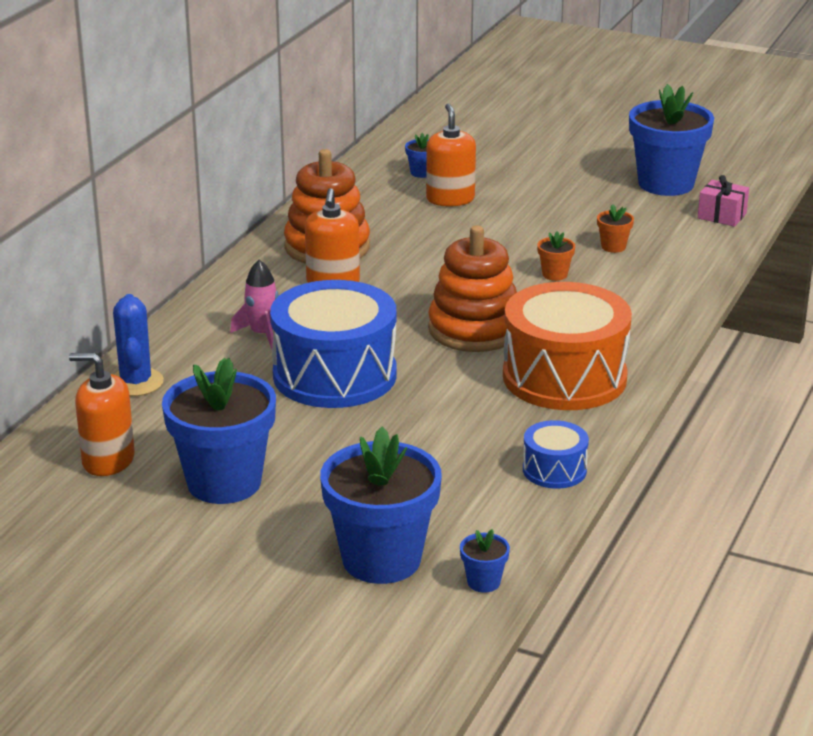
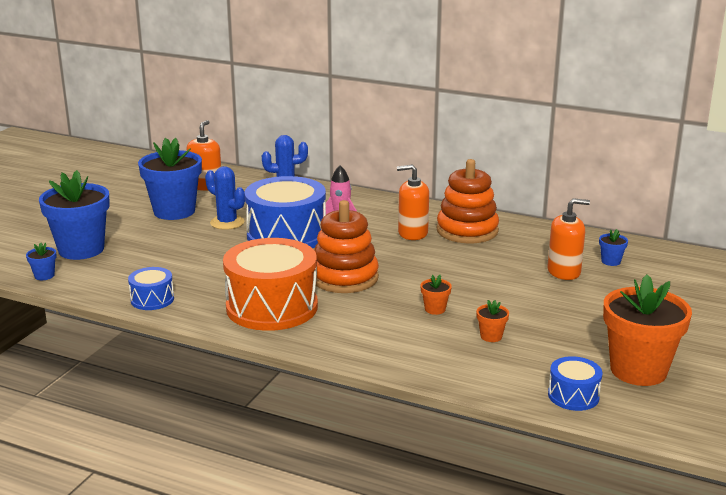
camera: 90 degrees right, 5 degrees down
(280, 428) = (227, 223): none -> blue cactus
(666, 184) = (638, 370): blue flower pot -> orange flower pot
(722, 216) = (573, 396): pink gift -> blue drum

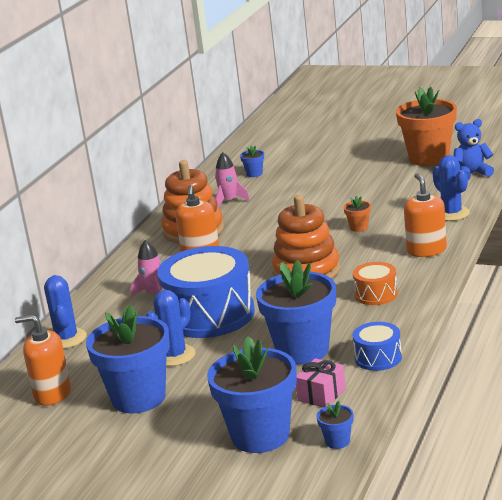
camera: 90 degrees left, 0 degrees up
(116, 273) = (321, 395): none -> pink gift
(193, 269) = (302, 350): none -> blue flower pot
(272, 307) = (376, 294): orange drum -> orange drum, size x0.48
(447, 367) = (451, 213): none -> blue cactus
(491, 336) = (398, 204): orange flower pot -> none
(535, 247) = (229, 201): none -> pink rocket
(564, 272) = (277, 188): orange soap dispenser -> orange soap dispenser (426, 250)
(573, 396) = (472, 173): blue drum -> blue teddy bear

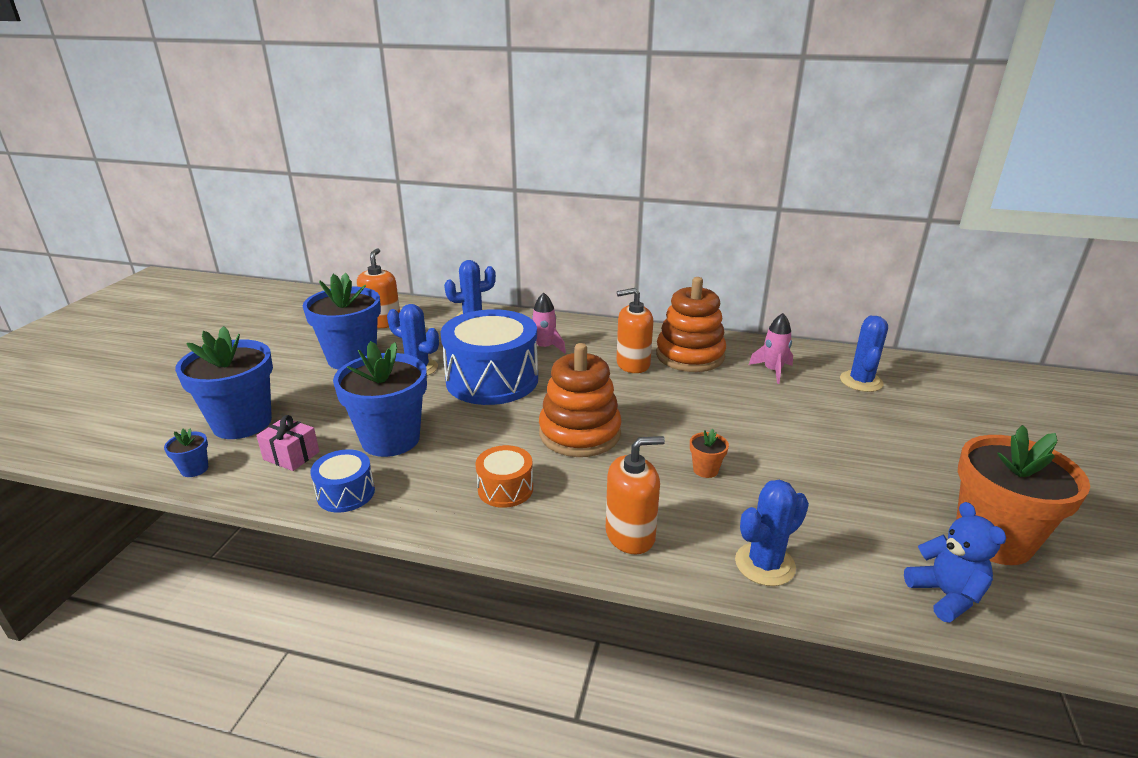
camera: 80 degrees right, 5 degrees up
(254, 174) = (861, 381): blue flower pot -> blue cactus

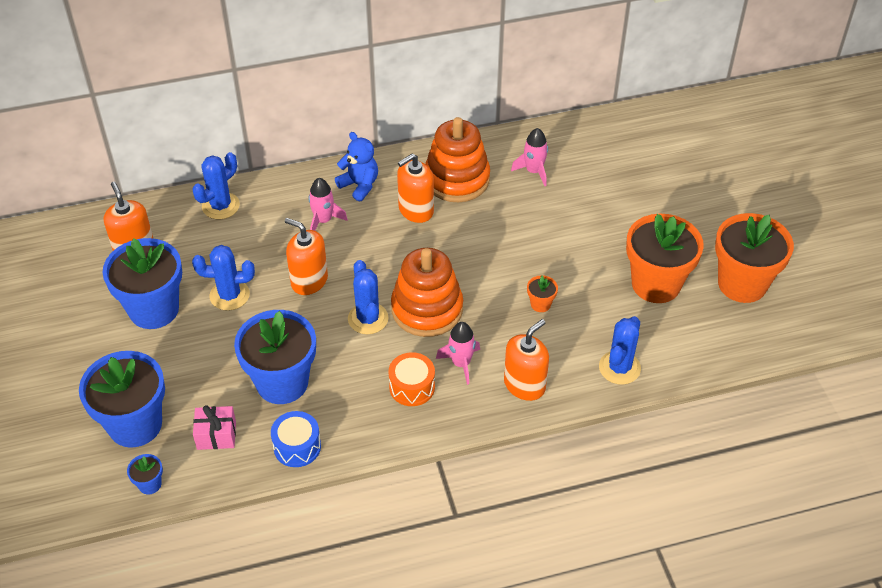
camera: 30 degrees left, 20 degrees up
(492, 380) = (309, 281): blue drum -> orange soap dispenser
(575, 488) = (461, 363): none -> pink rocket
(861, 381) = (606, 157): blue cactus -> blue cactus (368, 318)
(864, 499) = (656, 284): none -> orange flower pot
(945, 595) = (728, 341): blue teddy bear -> blue teddy bear (359, 185)

